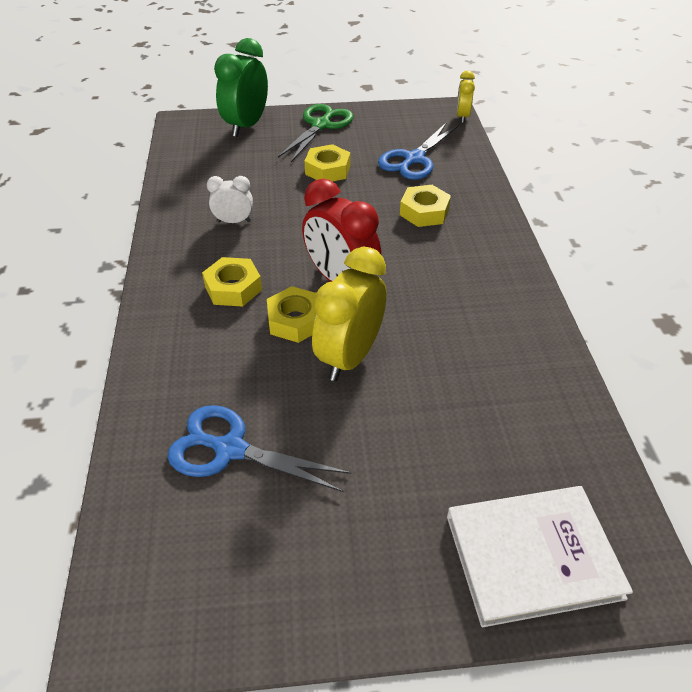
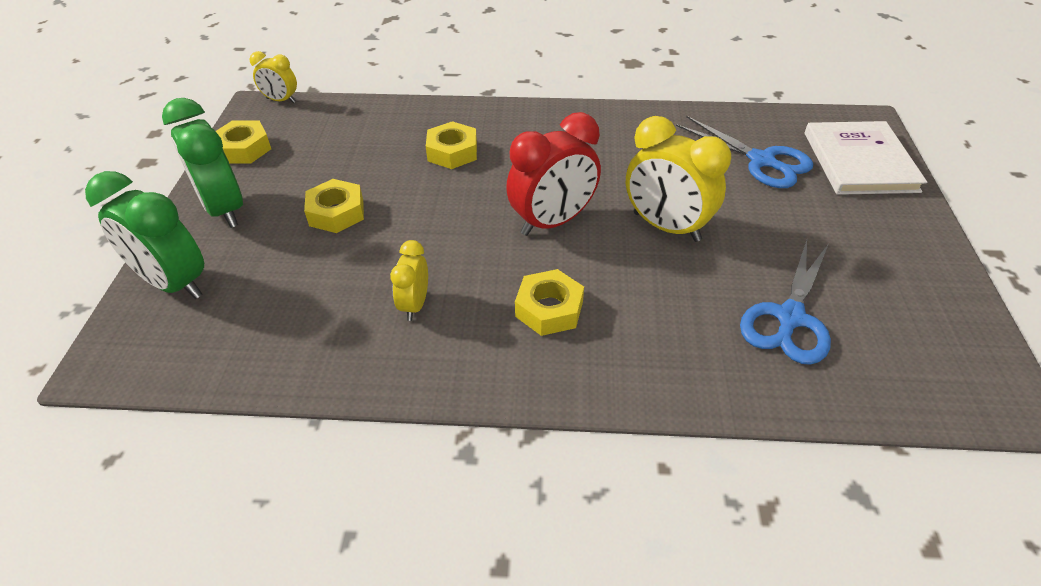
camera: 80 degrees left, 0 degrees up
(234, 221) = (414, 305): white clock -> yellow clock
(295, 320) = (611, 260): yellow nut -> yellow nut (244, 149)
(321, 125) = (224, 209): green scissors -> green clock
(414, 159) = (349, 145): blue scissors -> blue scissors (761, 161)

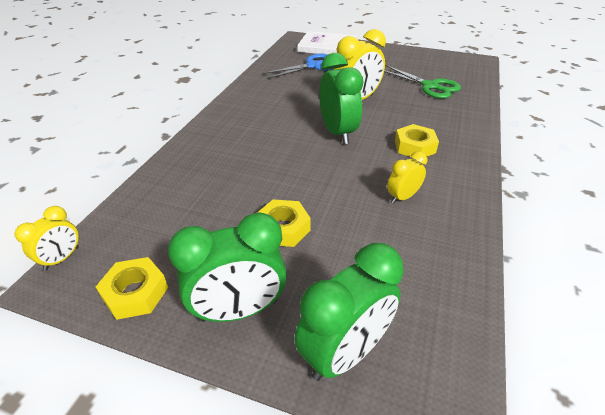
camera: 75 degrees left, 5 degrees down
(414, 305) = (402, 197): yellow clock -> yellow clock turned 120 degrees clockwise
(452, 152) = (237, 160): yellow nut -> none
(552, 222) = (337, 133): red clock -> green clock
(789, 318) = (430, 86): blue scissors -> green scissors

